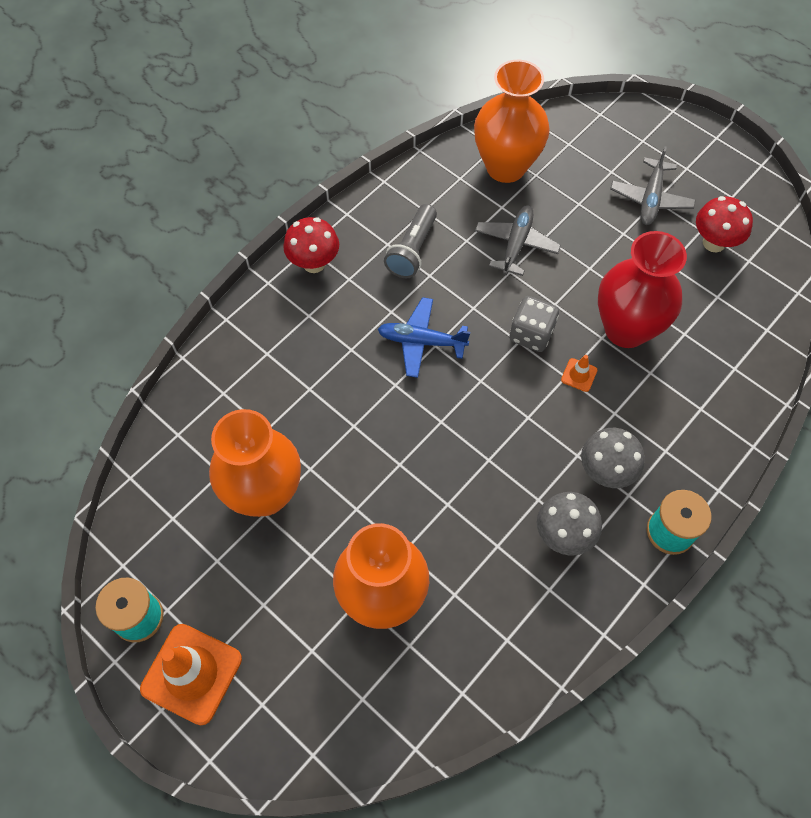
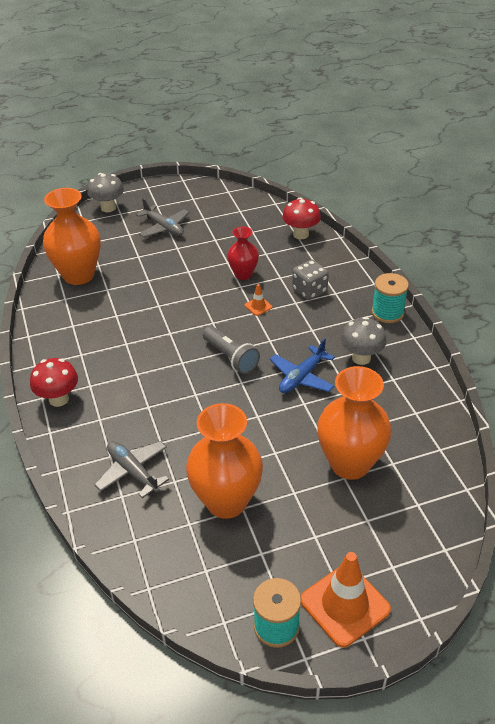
camera: 60 degrees left, 20 degrees down
(412, 250) = (98, 344): grey flashlight -> grey flashlight (231, 357)
(421, 342) = (173, 368): blue plane -> blue plane (302, 377)
(516, 244) = (141, 294): grey plane -> grey plane (133, 472)
(531, 334) = (212, 314): grey dice -> grey dice (309, 290)
(605, 471) = (331, 322): grey mushroom -> grey mushroom (108, 208)
(626, 329) = (243, 274): red vase -> red vase, size x0.56
(714, 243) = (216, 217): red mushroom -> red mushroom (300, 234)

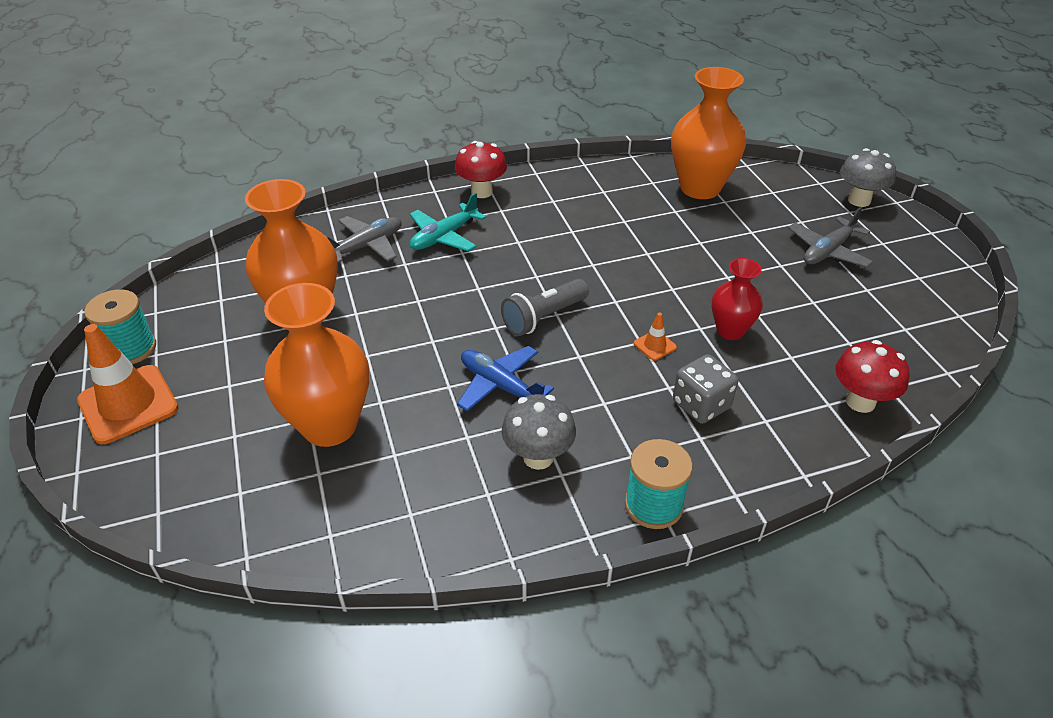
camera: 90 degrees right, 0 degrees up
(125, 419) = (444, 237): none -> turquoise plane

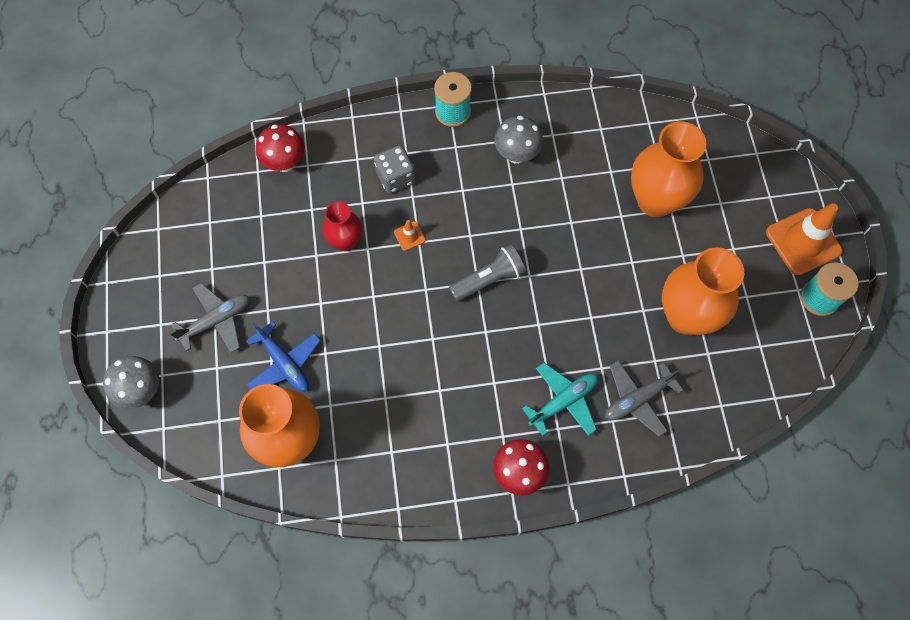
camera: 170 degrees left, 25 degrees up
(500, 386) = (533, 216): blue plane -> blue plane (284, 363)

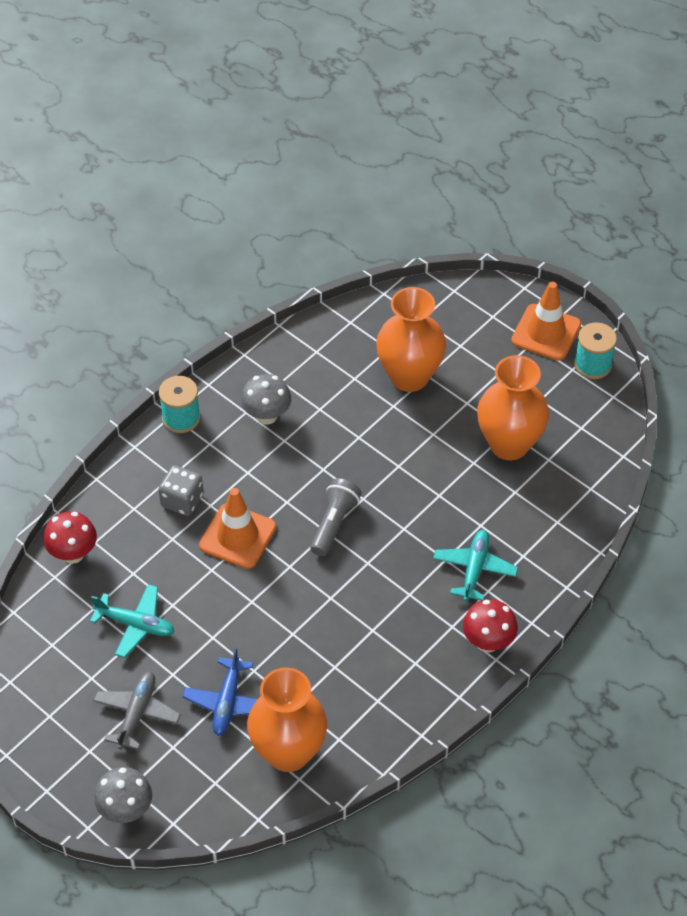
camera: 40 degrees left, 15 degrees down
(277, 250) = (135, 624): none -> turquoise plane
(284, 363) = (227, 702): blue plane -> blue plane turned 90 degrees clockwise
(345, 241) = (187, 577): red vase -> none
(409, 236) = (237, 536): orange traffic cone -> orange traffic cone, size x2.28
(637, 399) = (527, 528): grey plane -> none

